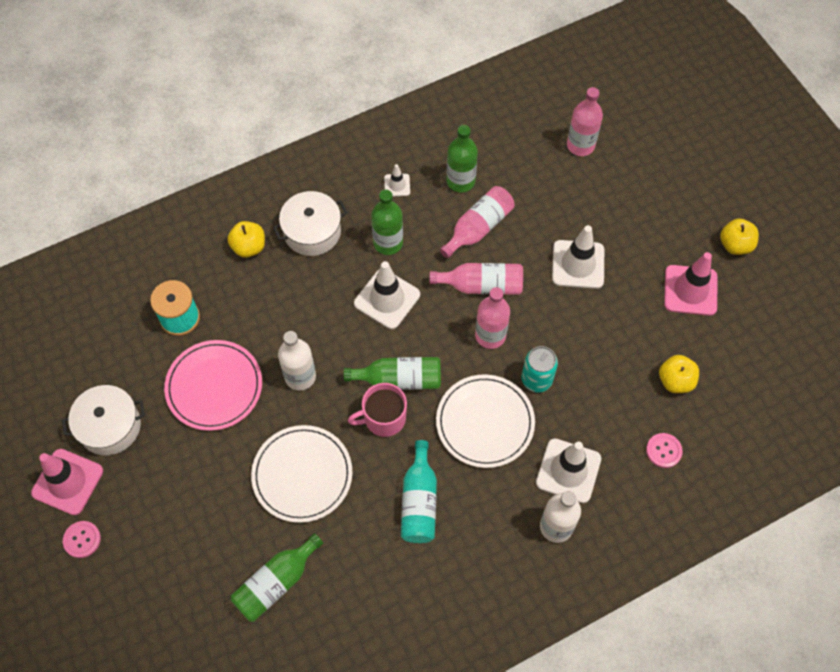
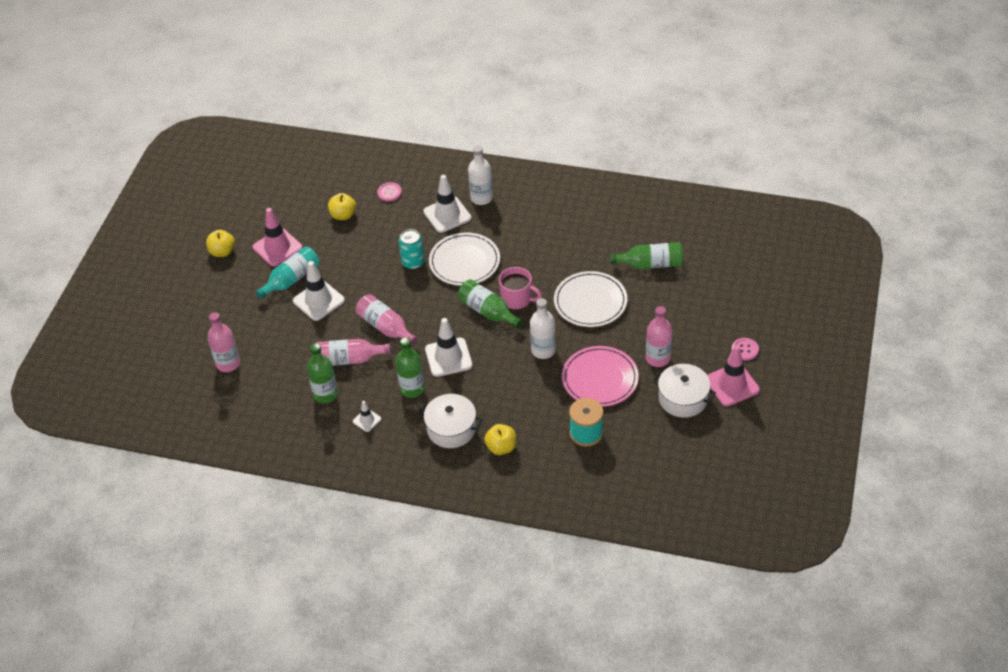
camera: 135 degrees left, 15 degrees down
(419, 501) = (539, 250): turquoise bottle -> turquoise bottle (291, 279)
(490, 335) = (412, 299): pink bottle -> pink bottle (658, 358)

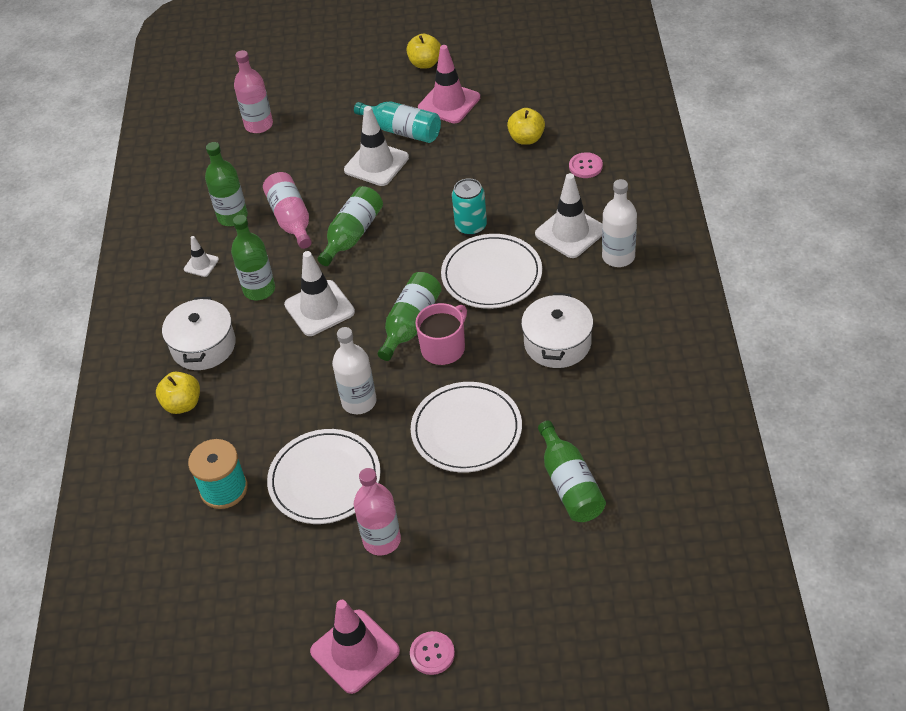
camera: 75 degrees right, 0 degrees up
(385, 327) = (352, 235): pink bottle -> green bottle
(517, 299) = (444, 348): pink mug -> pink mug turned 150 degrees counterclockwise
(600, 379) = (324, 479): pink plate -> white plate
(683, 398) = (312, 591): white pot -> white pot (557, 343)

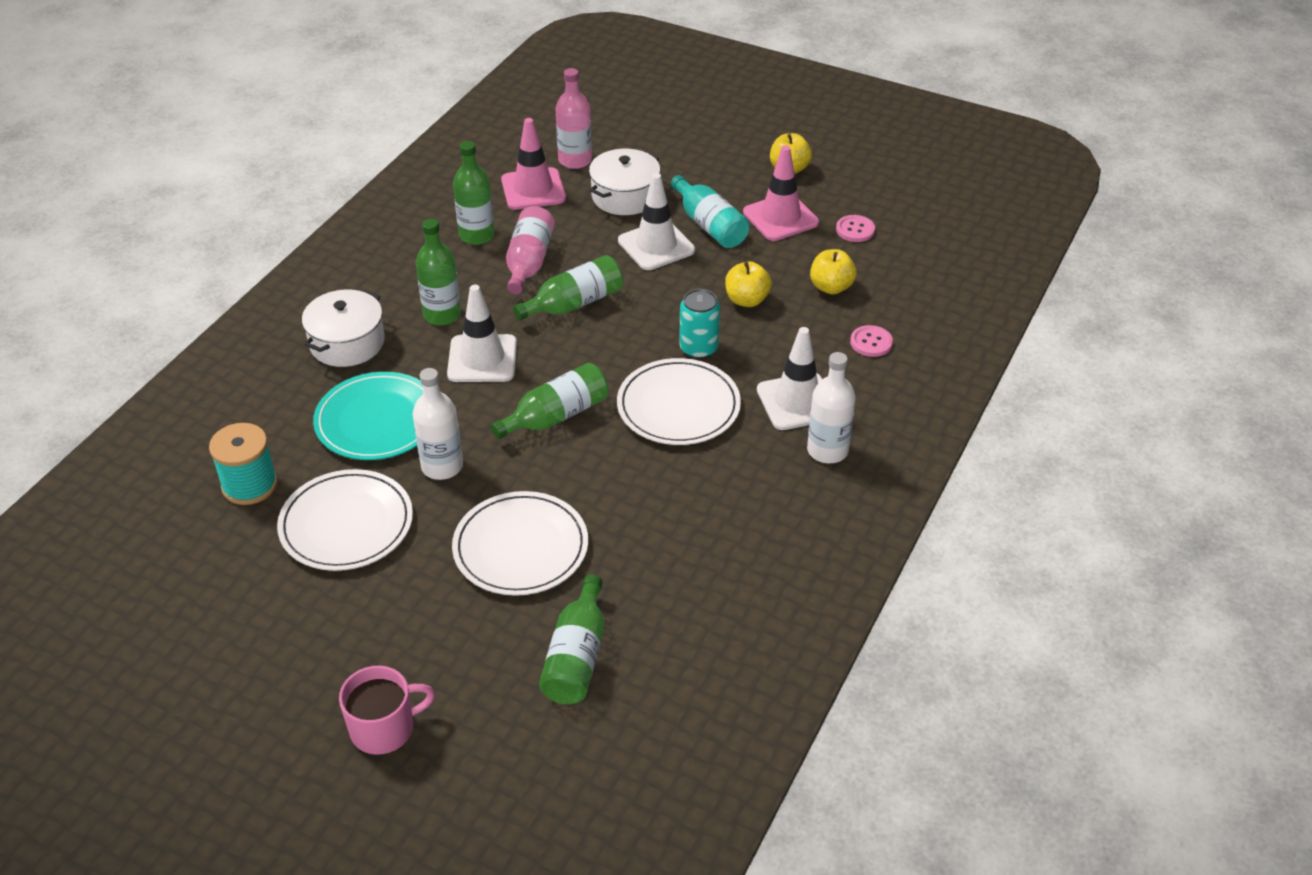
camera: 25 degrees right, 5 degrees down
(182, 404) = (282, 387): yellow apple -> yellow apple (747, 300)
(201, 264) = (410, 266): white traffic cone -> none
(280, 392) = (377, 420): none -> turquoise plate
(355, 651) = (231, 705): pink traffic cone -> pink traffic cone (533, 189)
(382, 540) = (348, 611): pink bottle -> none
(432, 654) = (298, 749): pink button -> pink button (855, 230)
(444, 348) = (568, 455): pink mug -> pink mug (384, 728)
(557, 343) = (687, 507): white pot -> white pot (625, 196)

